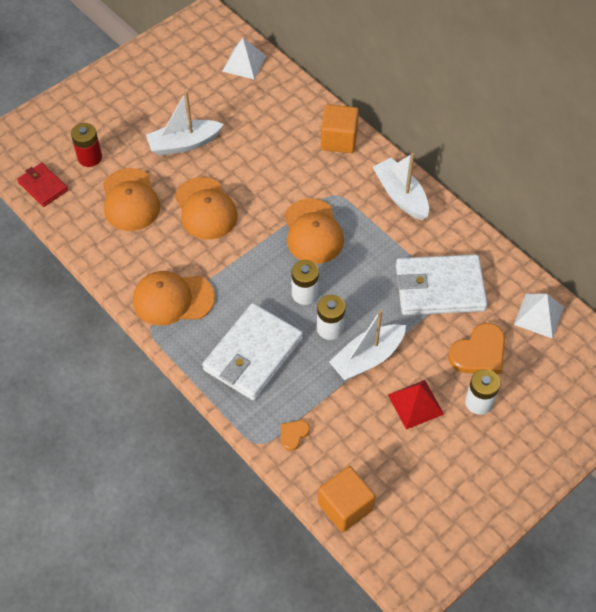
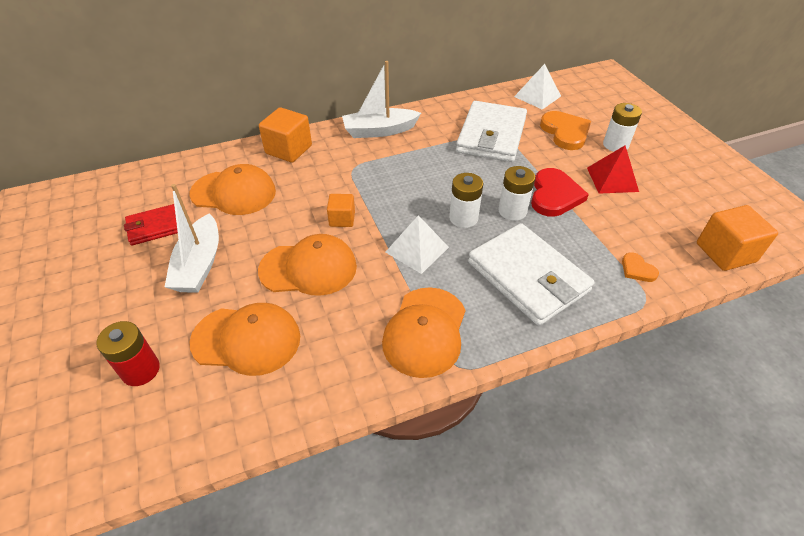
camera: 70 degrees left, 10 degrees down
(43, 186) = (145, 447): red wallet -> red wallet (155, 227)
(244, 63) = (131, 187): white pyramid -> white pyramid (417, 249)
(267, 210) = (342, 219): none -> orange cube
(313, 232) = (389, 193): orange cap -> orange cap (234, 193)
(367, 358) = (554, 195): white boat -> red heart

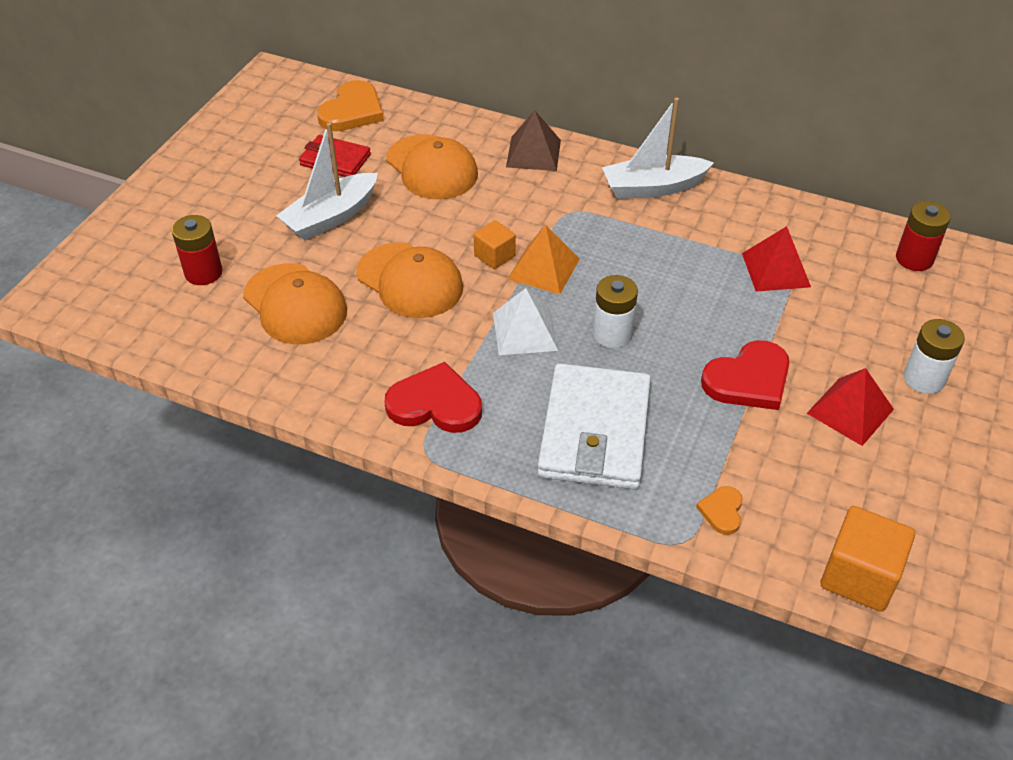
camera: 45 degrees right, 0 degrees up
(288, 149) = (533, 153): orange cube -> brown pyramid
(379, 131) = (653, 187): white boat -> white boat turned 45 degrees counterclockwise
(380, 208) = (543, 269): none -> orange pyramid
(425, 331) = (435, 404): orange cap -> red heart
(491, 135) = (776, 270): white wallet -> red pyramid
(512, 211) = (675, 362): white battery -> none
(537, 96) = (914, 259): white pyramid -> red battery
(565, 132) = (879, 323): orange heart -> orange heart (352, 111)

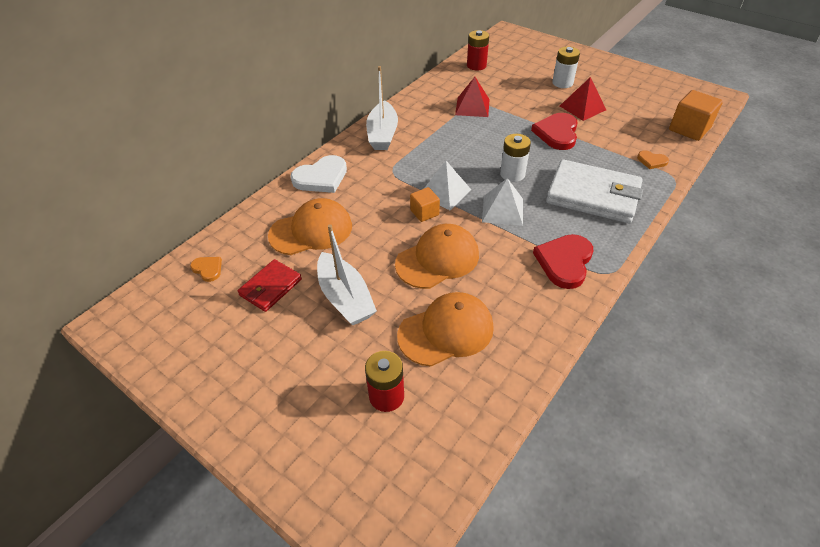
camera: 75 degrees left, 0 degrees up
(352, 111) = (208, 269): orange heart -> orange heart, size x0.51
(533, 153) = (321, 177): brown pyramid -> white heart
(543, 269) = (444, 192): orange pyramid -> white pyramid
(748, 380) = (557, 133): red heart -> red heart turned 150 degrees counterclockwise

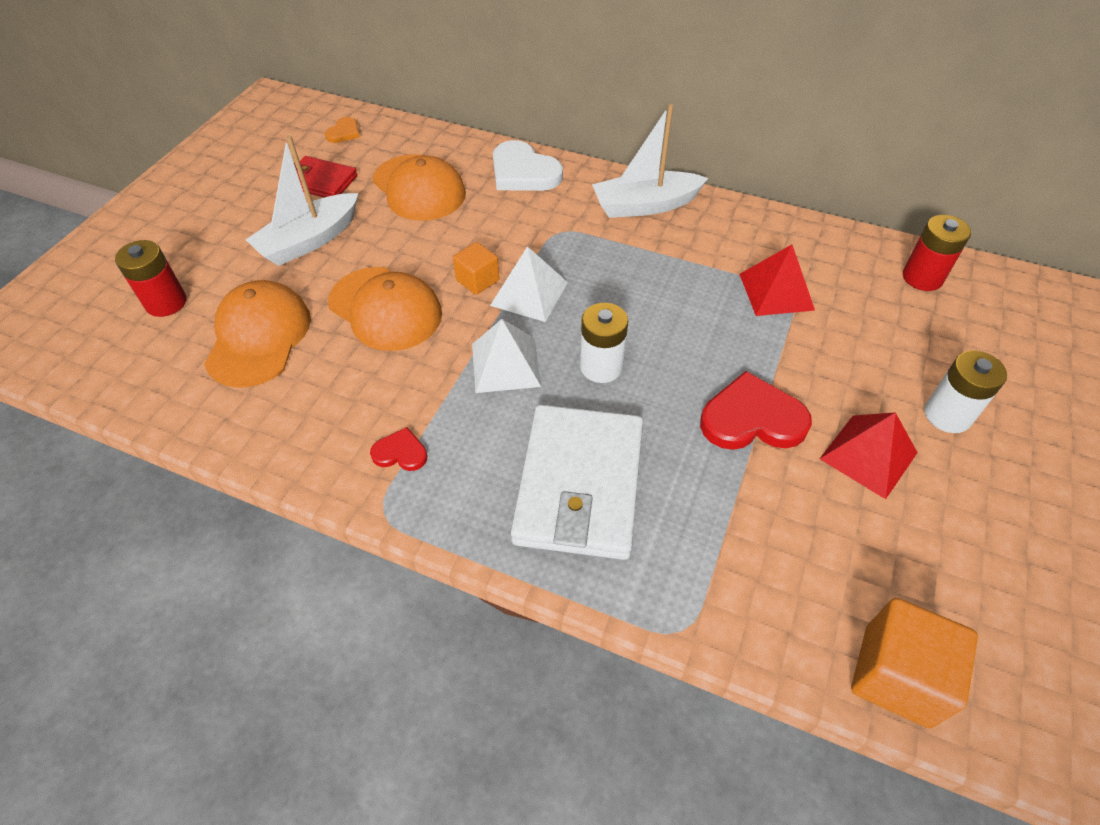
camera: 75 degrees right, 5 degrees up
(446, 331) = (259, 337): orange cap -> orange cap turned 135 degrees counterclockwise
(564, 262) = (400, 453): red heart -> red heart, size x0.51
(651, 161) = (727, 587): orange heart -> none

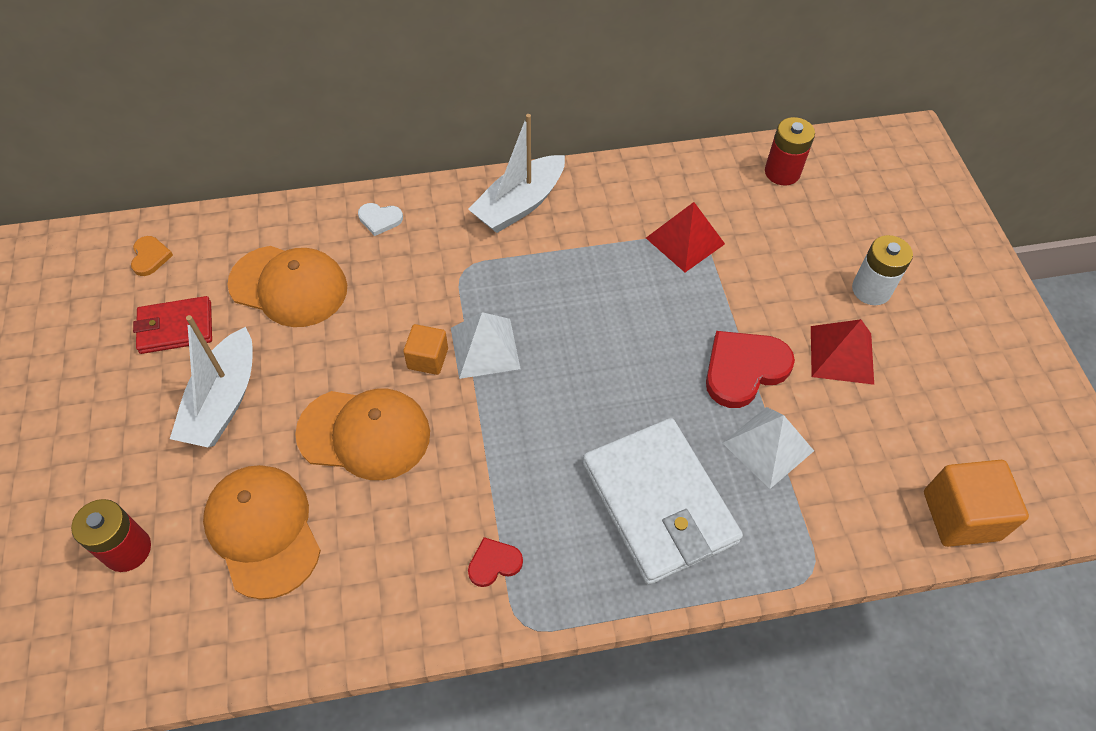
camera: 35 degrees left, 5 degrees up
(506, 364) = (518, 429): white pyramid -> white pyramid (768, 446)
(523, 172) = (380, 219): white heart -> white heart, size x0.51
(601, 366) = (598, 386): white battery -> none

